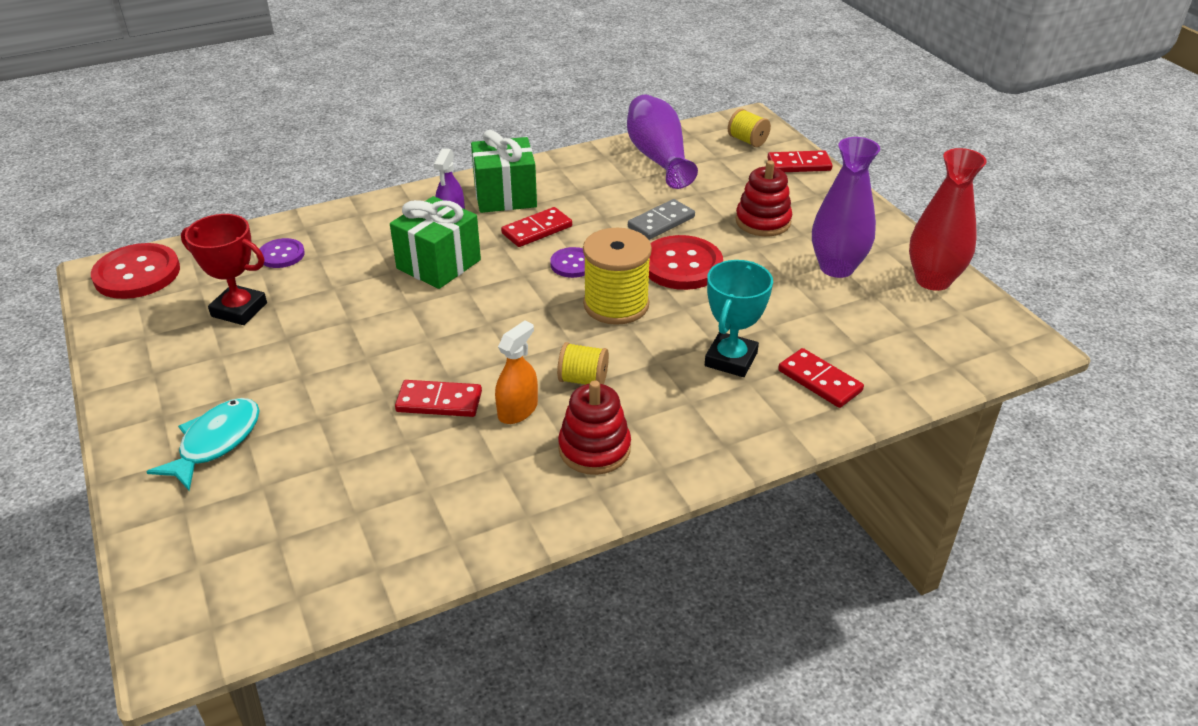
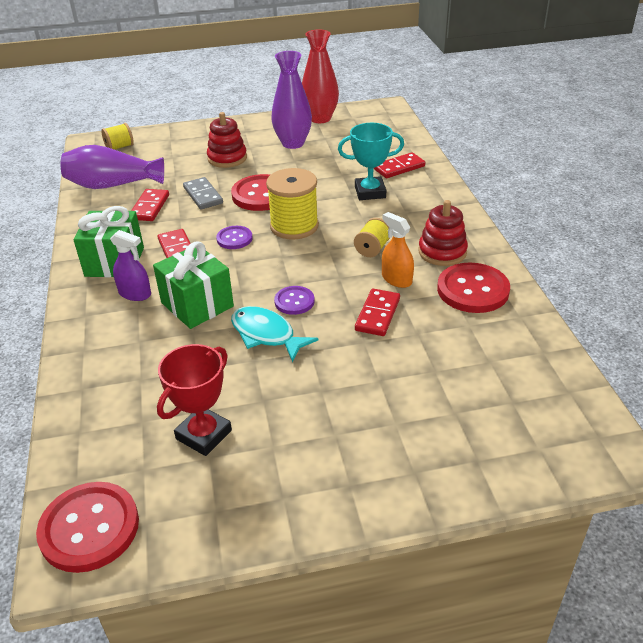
camera: 75 degrees left, 0 degrees up
(216, 442) = (397, 443): turquoise fish -> turquoise fish (266, 334)
(281, 255) = (122, 405): purple button -> purple button (294, 301)
(507, 487) = (473, 290): none -> red button
(731, 359) = (370, 192): turquoise trophy -> turquoise trophy turned 45 degrees counterclockwise
(799, 165) = (167, 134): red domino -> red domino (150, 207)

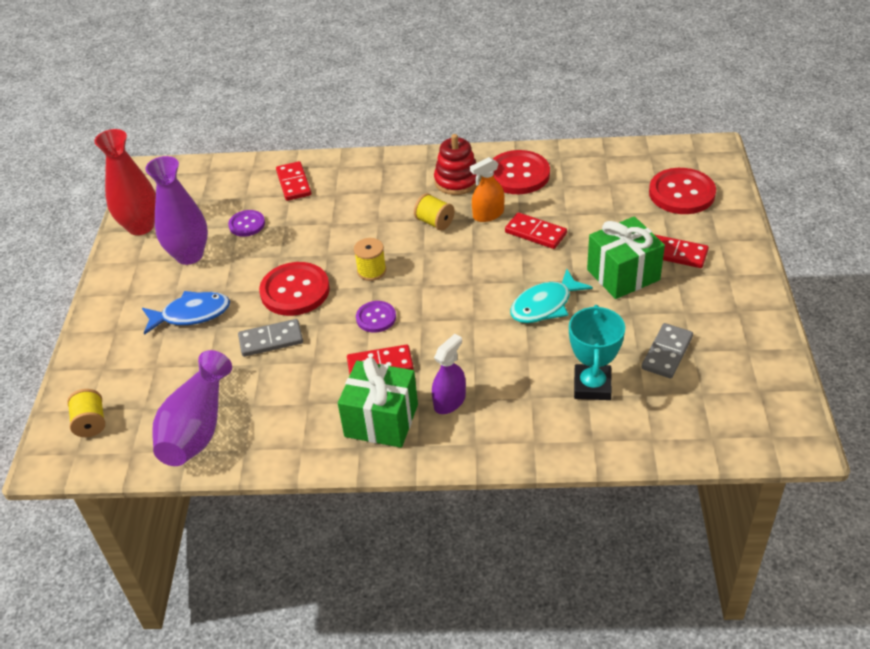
camera: 75 degrees left, 5 degrees up
(89, 528) = (763, 426): red button -> red button (681, 193)
(150, 207) = (274, 389): red domino -> red domino (676, 253)
(197, 304) = (484, 352): green gift -> green gift (623, 275)
(204, 435) = (667, 353): red trophy -> grey domino
(227, 158) = (191, 314): red stacking toy -> blue fish
(294, 226) = (371, 271): yellow spool -> yellow spool, size x0.55
(294, 301) = (501, 282): purple button -> purple button (247, 224)
(370, 192) = (332, 210): turquoise trophy -> turquoise trophy (592, 386)

